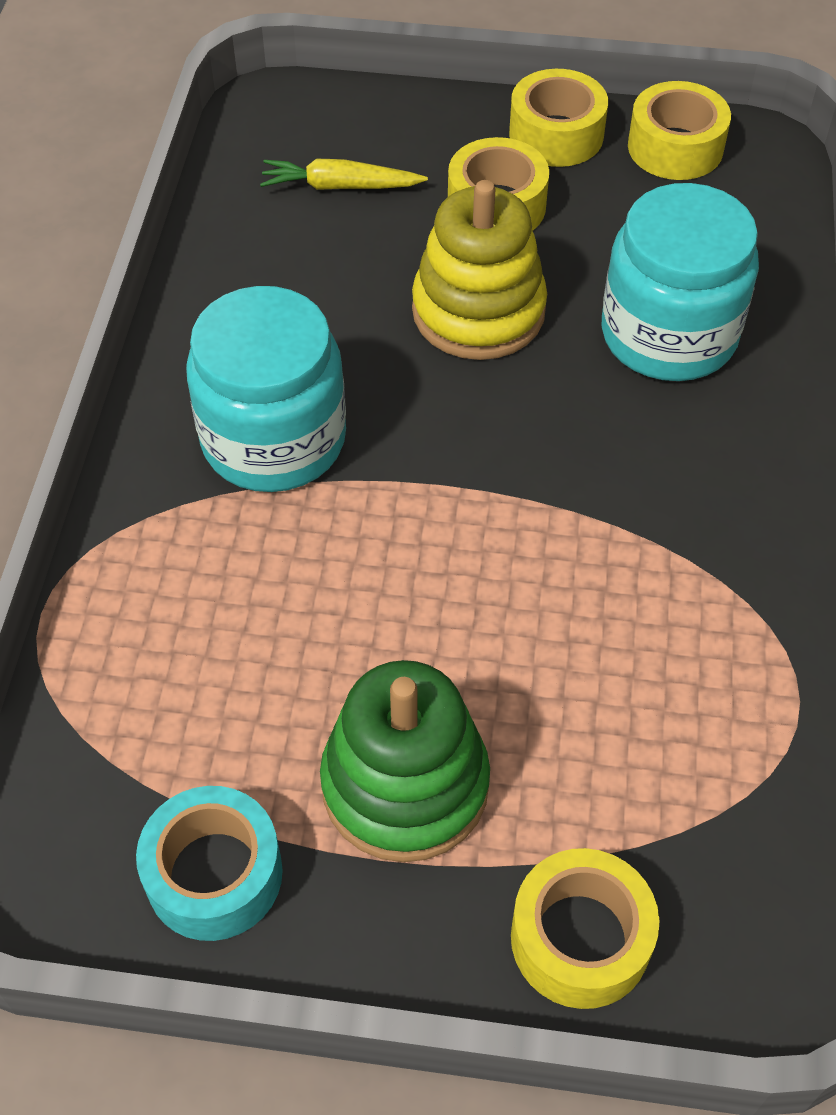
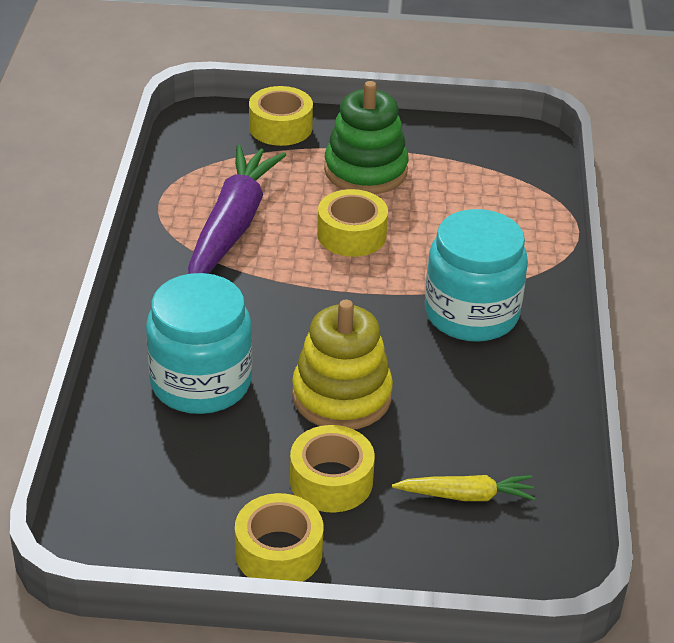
camera: 175 degrees right, 15 degrees down
(214, 874) = (451, 143): turquoise tape -> none
(655, 632) = (232, 226): none -> purple carrot
(675, 147) = (170, 541): yellow tape -> yellow tape (351, 235)

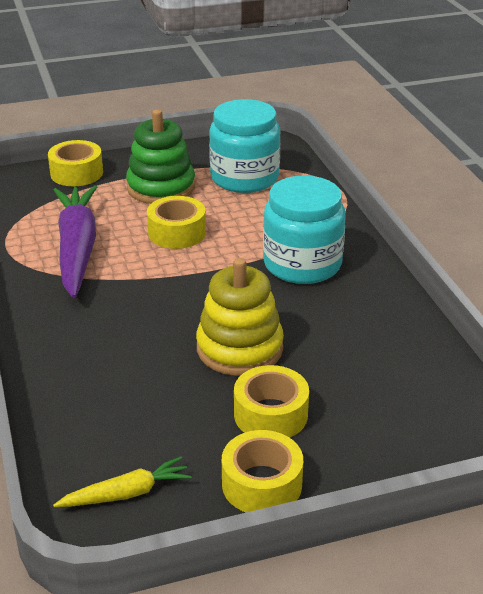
camera: 20 degrees left, 5 degrees down
(201, 382) = (117, 370): turquoise jar -> turquoise jar (244, 178)
(466, 496) = (383, 394): yellow carrot -> yellow carrot (126, 493)

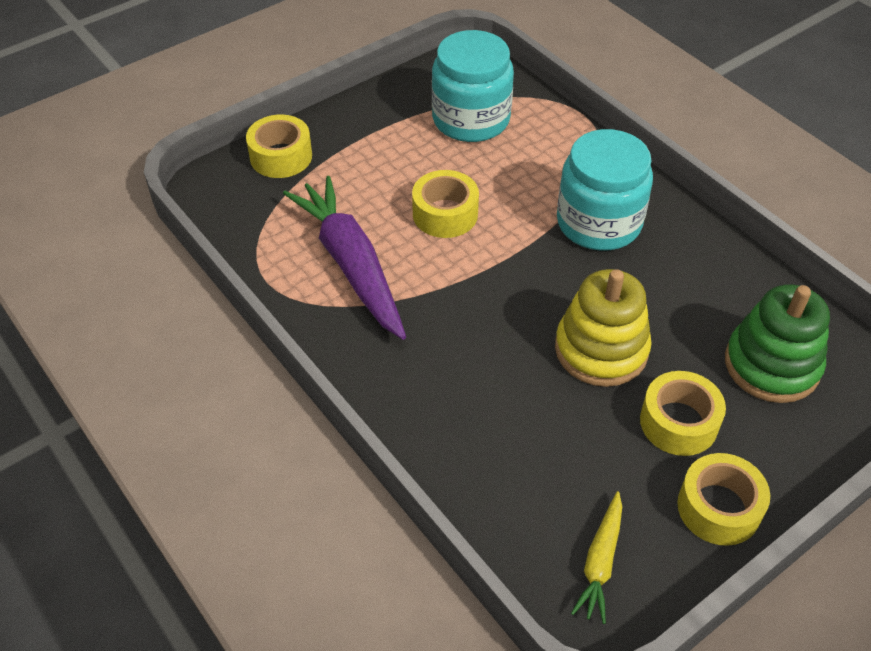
camera: 20 degrees left, 15 degrees up
(126, 493) = (600, 562): yellow carrot -> yellow carrot turned 150 degrees clockwise
(161, 187) = (389, 155): green stacking toy -> green stacking toy (771, 365)

